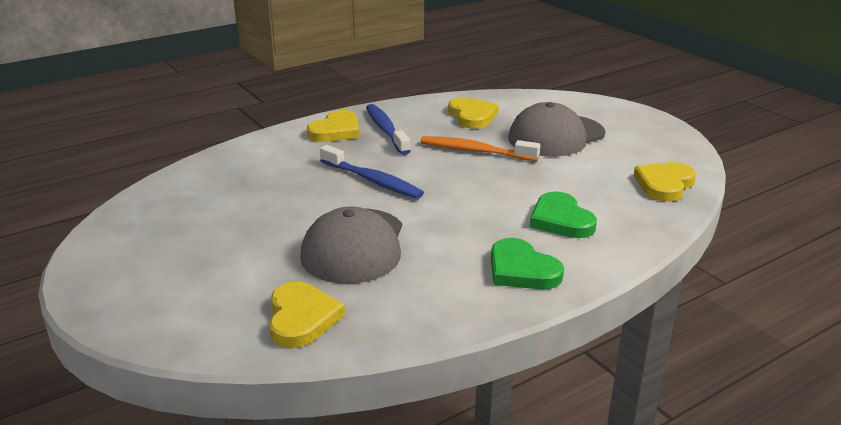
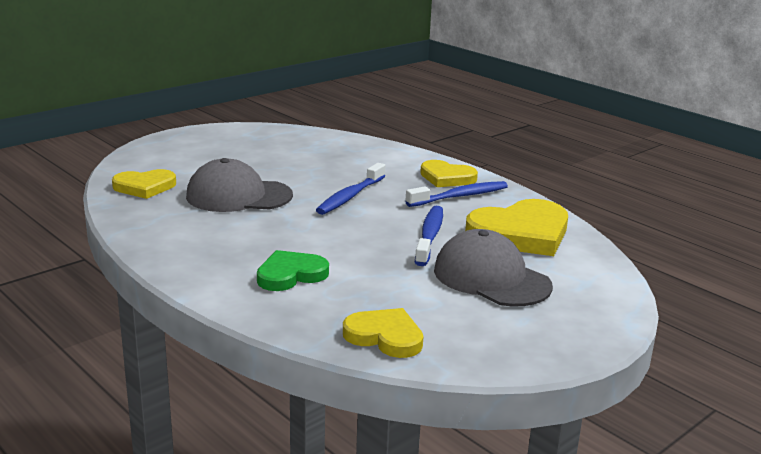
camera: 80 degrees right, 5 degrees down
(472, 116) = (520, 234): yellow heart -> yellow heart, size x1.66
(475, 151) = (429, 236): orange toothbrush -> blue toothbrush
(521, 270) = (201, 256): green heart -> none

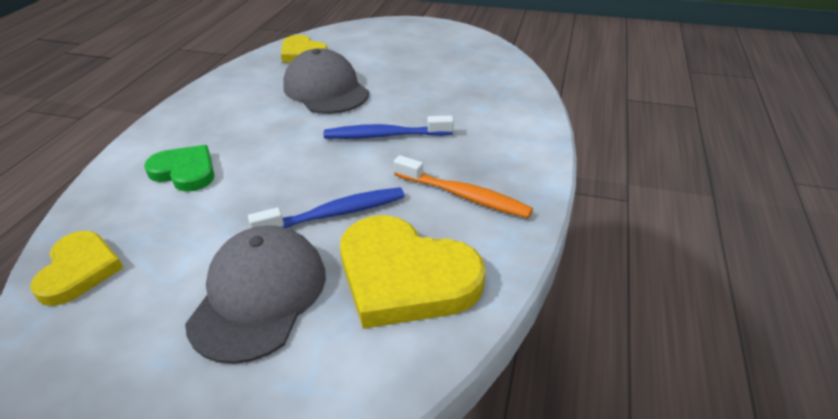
camera: 60 degrees right, 15 degrees up
(447, 178) = (505, 169): yellow heart -> none
(460, 196) = (464, 196): blue toothbrush -> orange toothbrush

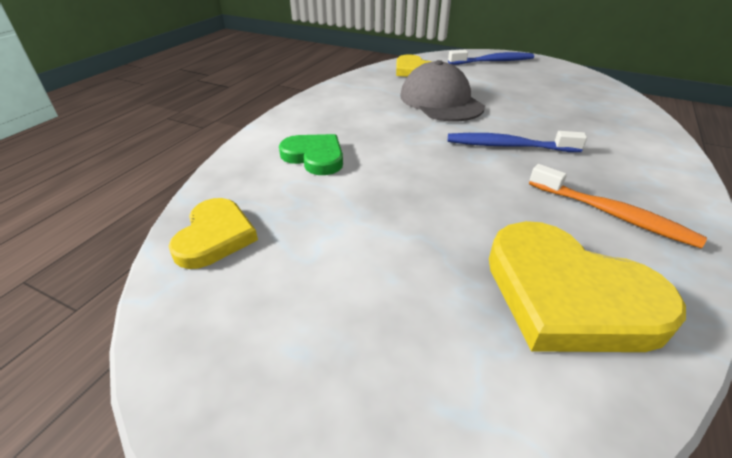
camera: 10 degrees right, 0 degrees up
(259, 295) = (401, 291): grey cap -> none
(335, 214) = (472, 215): blue toothbrush -> blue toothbrush (493, 61)

